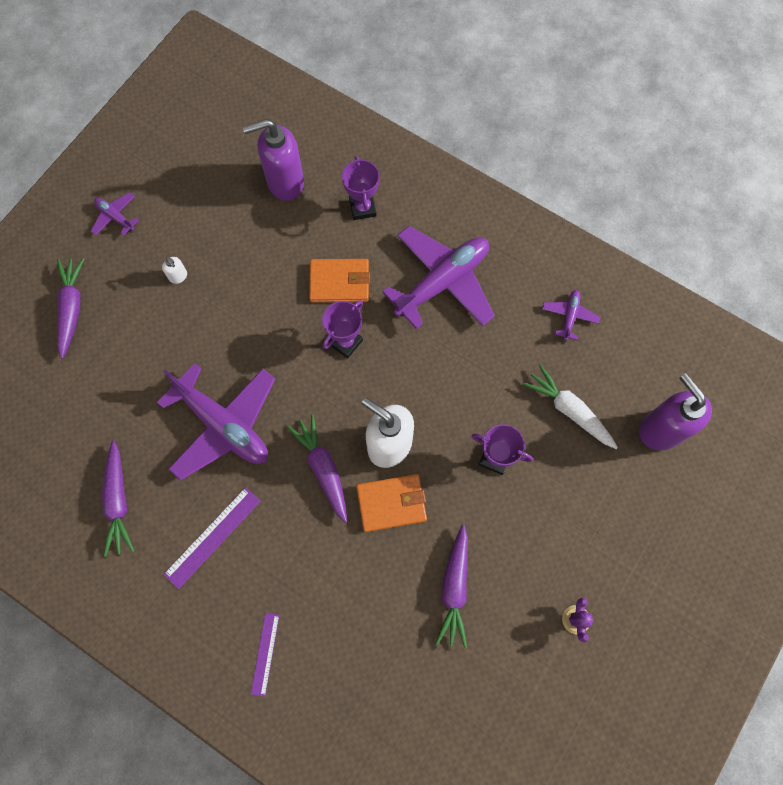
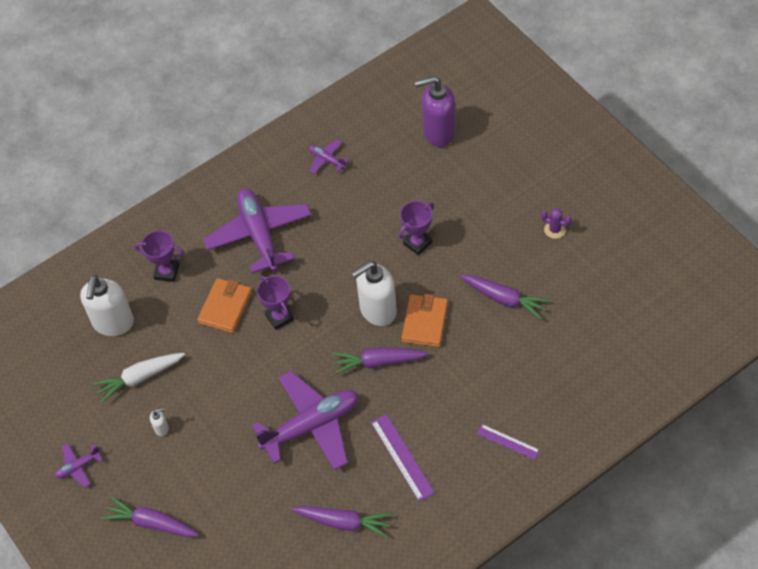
camera: 65 degrees left, 15 degrees down
(285, 182) = (113, 323): purple soap dispenser -> white soap dispenser
(569, 410) = (400, 184): white carrot -> white carrot (140, 378)

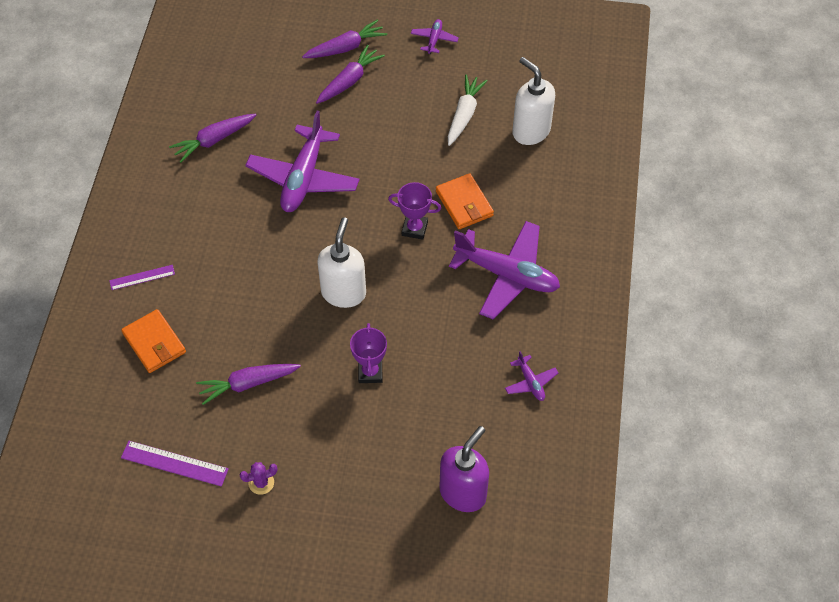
camera: 130 degrees right, 0 degrees up
(161, 428) = (408, 99): white soap dispenser -> none
(166, 272) = (540, 192): purple trophy -> none
(327, 160) = (530, 382): purple plane -> purple plane turned 75 degrees clockwise
(378, 362) = (301, 256): purple carrot -> purple carrot (349, 81)
(402, 457) = (214, 208): purple ruler -> purple ruler (174, 463)
(425, 322) = (296, 313): orange wallet -> orange wallet (154, 343)

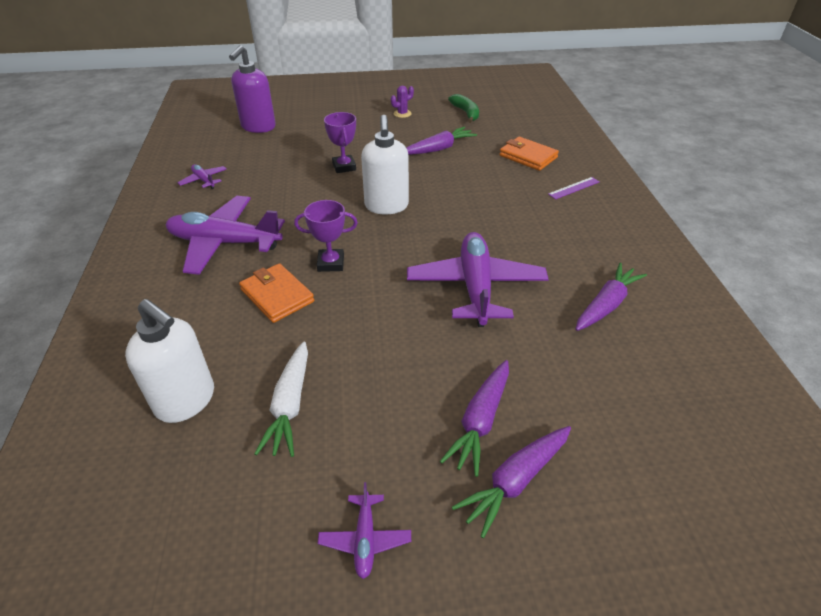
camera: 165 degrees right, 15 degrees down
(174, 463) = (466, 113): purple ruler -> green banana

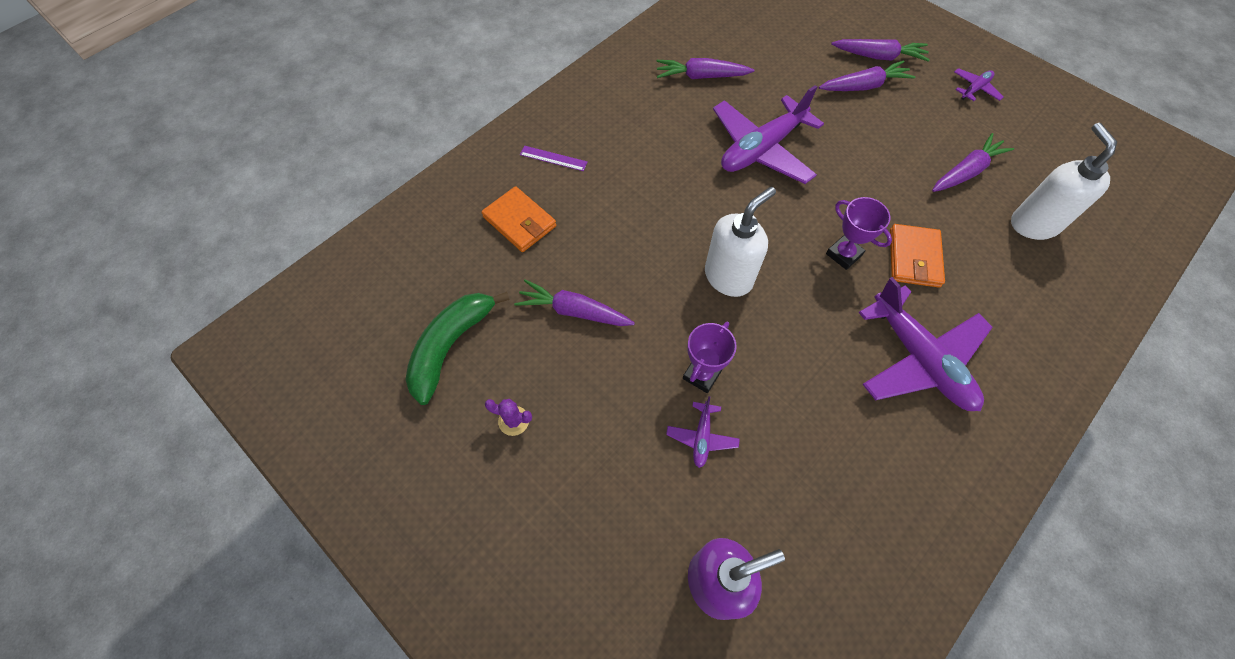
camera: 130 degrees left, 20 degrees up
(204, 180) = (877, 500): purple plane -> purple plane (702, 437)
(290, 405) = (966, 172): white carrot -> purple carrot
(466, 113) = (451, 346): green banana -> green banana, size x1.53
(528, 156) = (519, 222): orange wallet -> orange wallet turned 45 degrees counterclockwise

